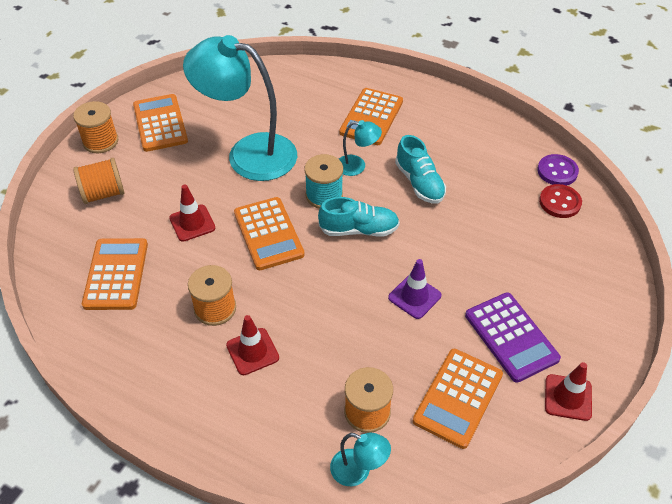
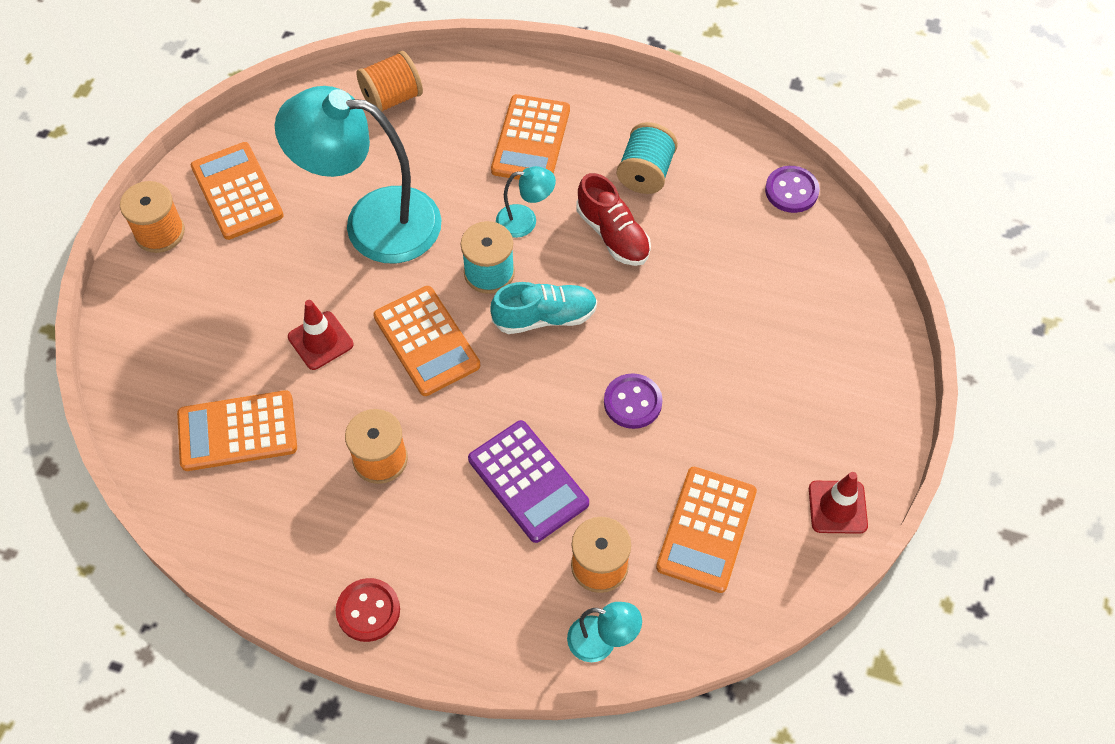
camera: 10 degrees left, 10 degrees up
(103, 193) = (187, 314): orange spool -> orange spool (392, 98)
(116, 274) = (237, 431): orange calculator -> orange calculator turned 90 degrees counterclockwise
(252, 351) = (441, 510): red traffic cone -> none
(414, 296) = (632, 402): purple traffic cone -> purple button
(419, 183) = (613, 235): turquoise shoe -> red shoe
(450, 147) = (645, 173): none -> turquoise spool
(511, 337) = (760, 439): purple calculator -> purple calculator (528, 481)
(560, 202) = (800, 237): red button -> red button (368, 611)

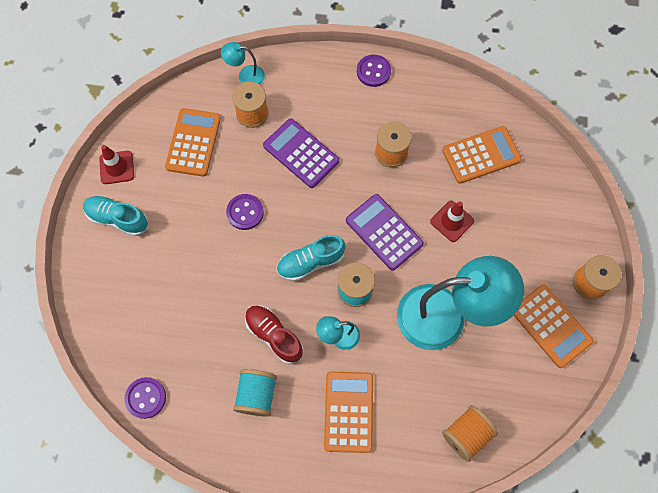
camera: 170 degrees right, 10 degrees up
(368, 611) = (373, 71): red button -> purple button
(426, 341) = (384, 232): orange calculator -> purple calculator
(834, 424) = (118, 218): none -> turquoise shoe

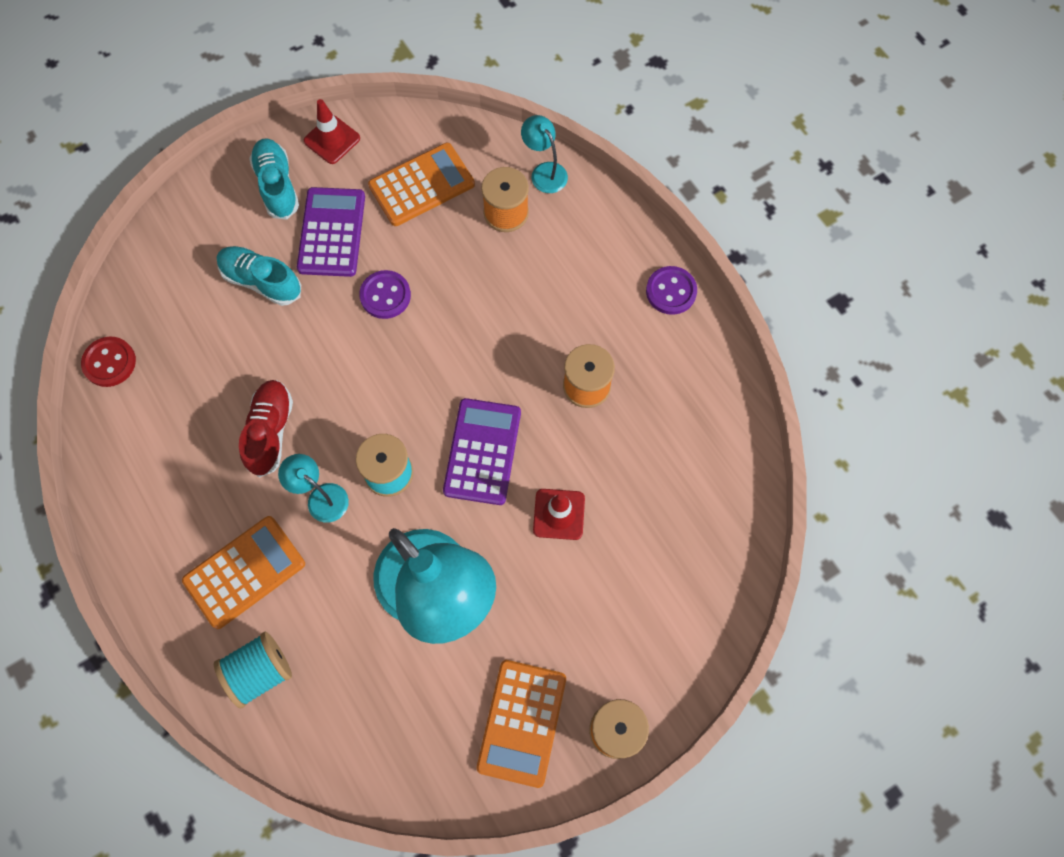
camera: 50 degrees right, 0 degrees up
(146, 398) = (109, 362): purple button -> red button
(257, 395) = (192, 465): turquoise spool -> turquoise spool (260, 672)
(301, 153) = (502, 296): purple calculator -> purple calculator (332, 232)
(310, 262) = (383, 403): turquoise shoe -> turquoise shoe (261, 281)
(466, 434) = (313, 719): orange spool -> none
(481, 155) = (672, 485): orange calculator -> none

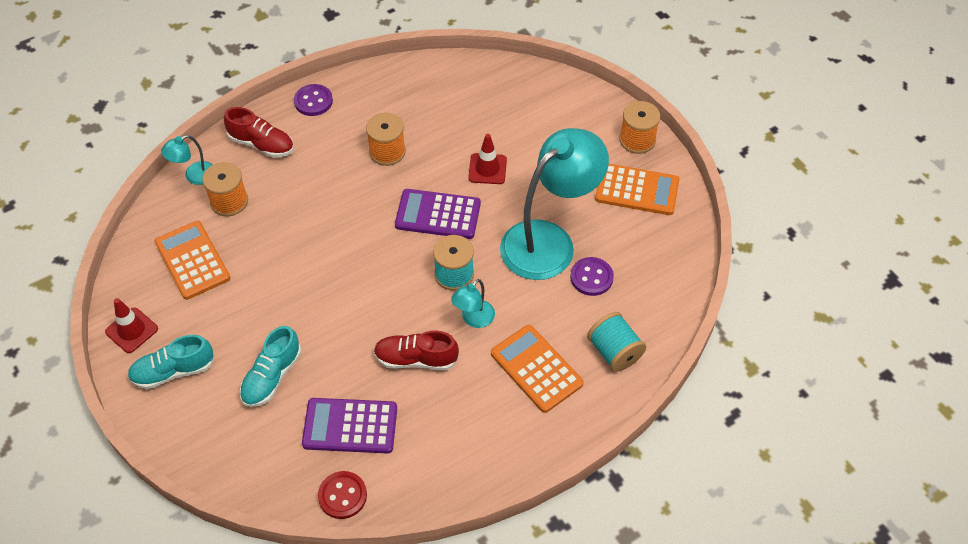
camera: 90 degrees left, 15 degrees down
(332, 232) = (230, 325): purple calculator -> purple calculator (350, 426)
(385, 295) = (297, 282): purple button -> purple button (591, 277)
(595, 239) = (262, 144): none -> red shoe

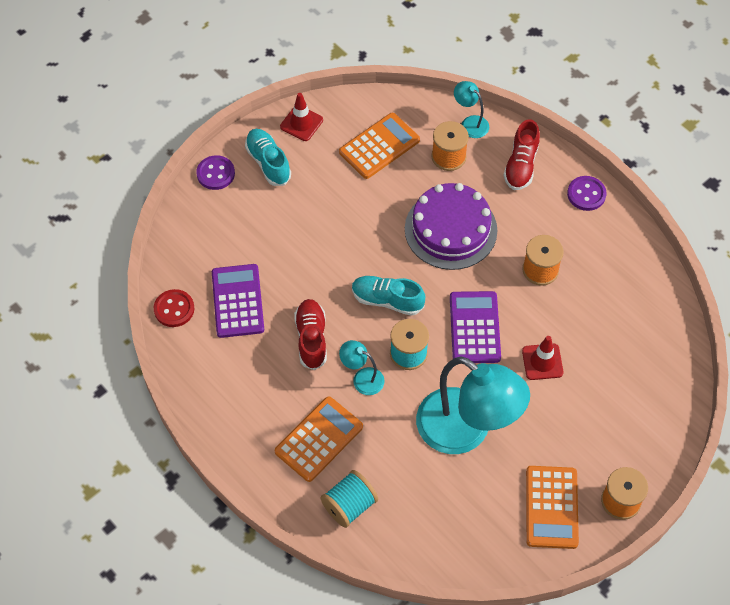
camera: 80 degrees right, 5 degrees up
(272, 377) = (275, 233): turquoise shoe -> turquoise shoe (387, 300)
(318, 215) = (450, 229): none -> purple cake
(591, 277) = (431, 475): purple button -> purple button (215, 173)

